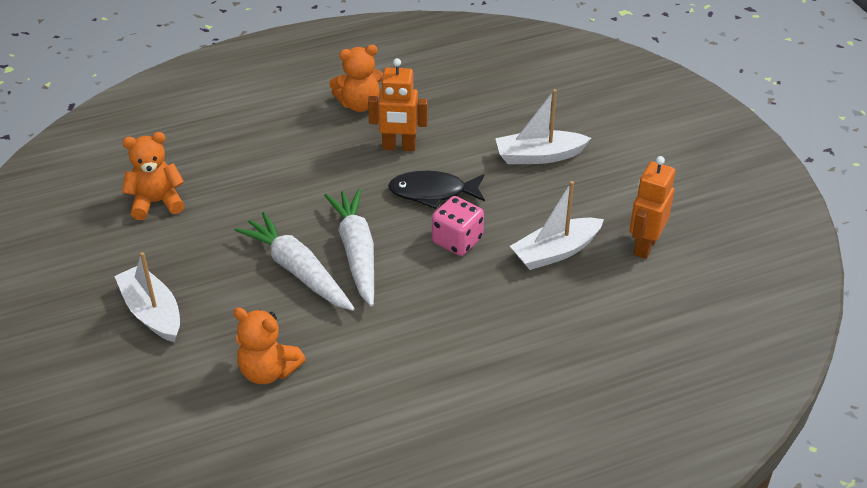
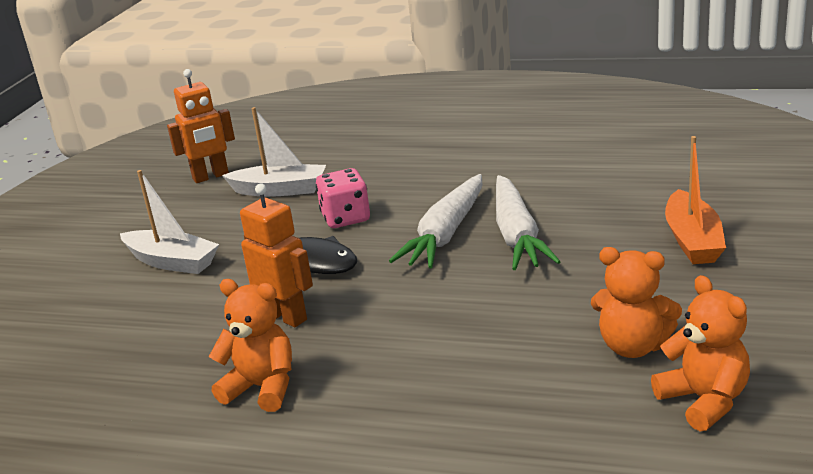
camera: 140 degrees left, 15 degrees down
(152, 312) = (692, 240): white boat -> orange boat
(268, 371) = (603, 178): orange teddy bear -> orange teddy bear (704, 401)

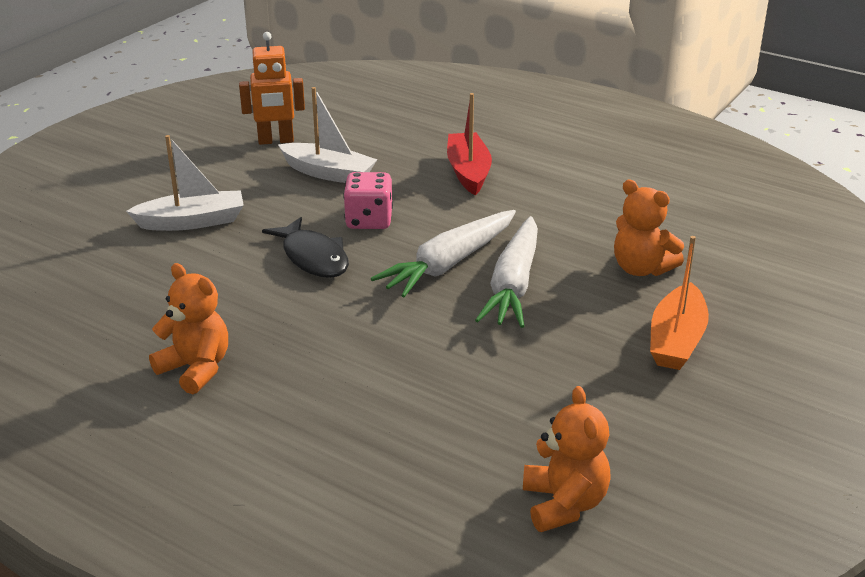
camera: 15 degrees right, 5 degrees up
(172, 262) = (192, 222): white boat -> white boat turned 60 degrees counterclockwise
(286, 316) = (256, 306): orange robot -> none
(409, 159) = (468, 172): none -> red boat
(633, 346) = (539, 431): orange teddy bear -> orange teddy bear (641, 268)

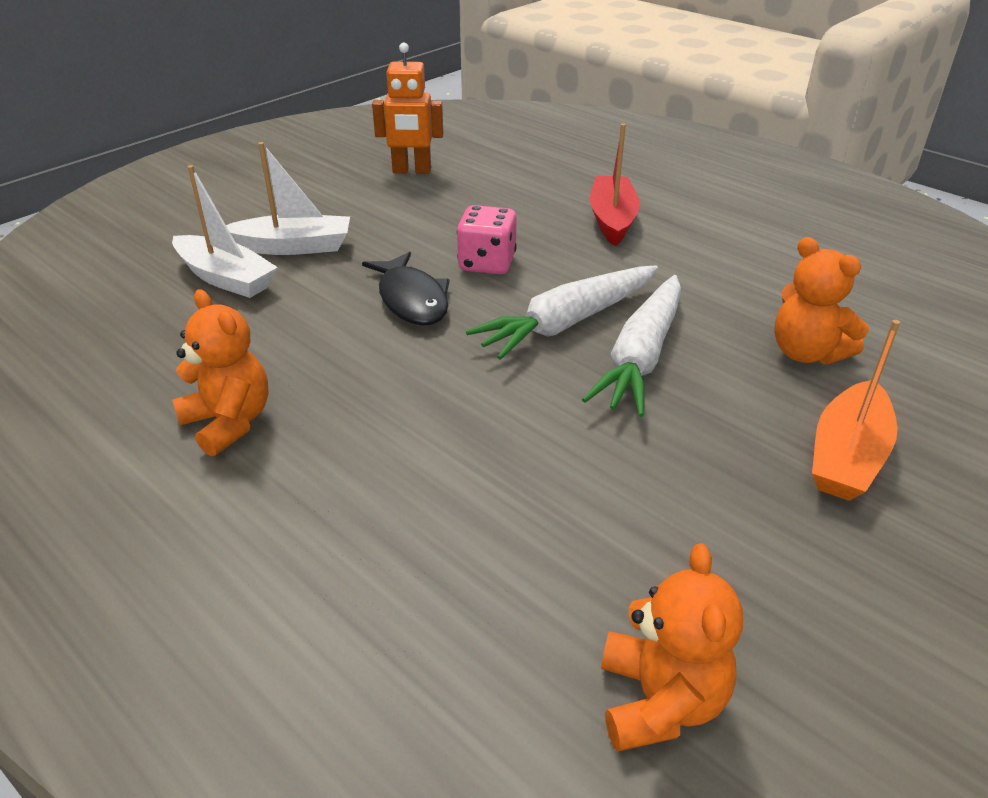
camera: 10 degrees right, 5 degrees up
(328, 173) = (457, 208): white boat -> white boat (226, 278)

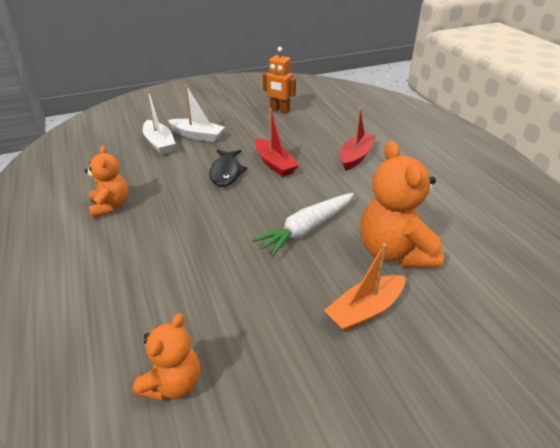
camera: 25 degrees right, 0 degrees up
(487, 263) = (274, 164): pink dice -> red boat
(568, 322) = (287, 203): white carrot -> none
(806, 353) = (394, 252): orange teddy bear -> orange teddy bear, size x1.66

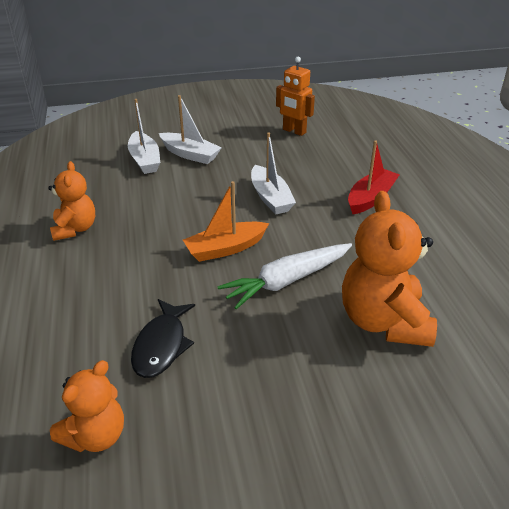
camera: 10 degrees right, 0 degrees up
(226, 173) = (212, 203): black fish -> black fish (161, 345)
(274, 164) = (270, 198): red boat -> white boat
(365, 310) = (329, 385): orange boat -> orange boat (225, 249)

